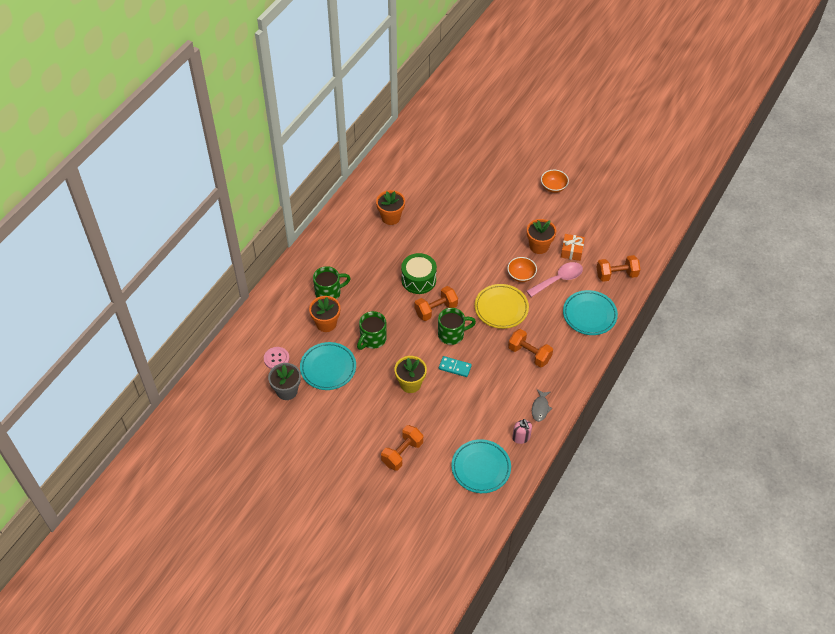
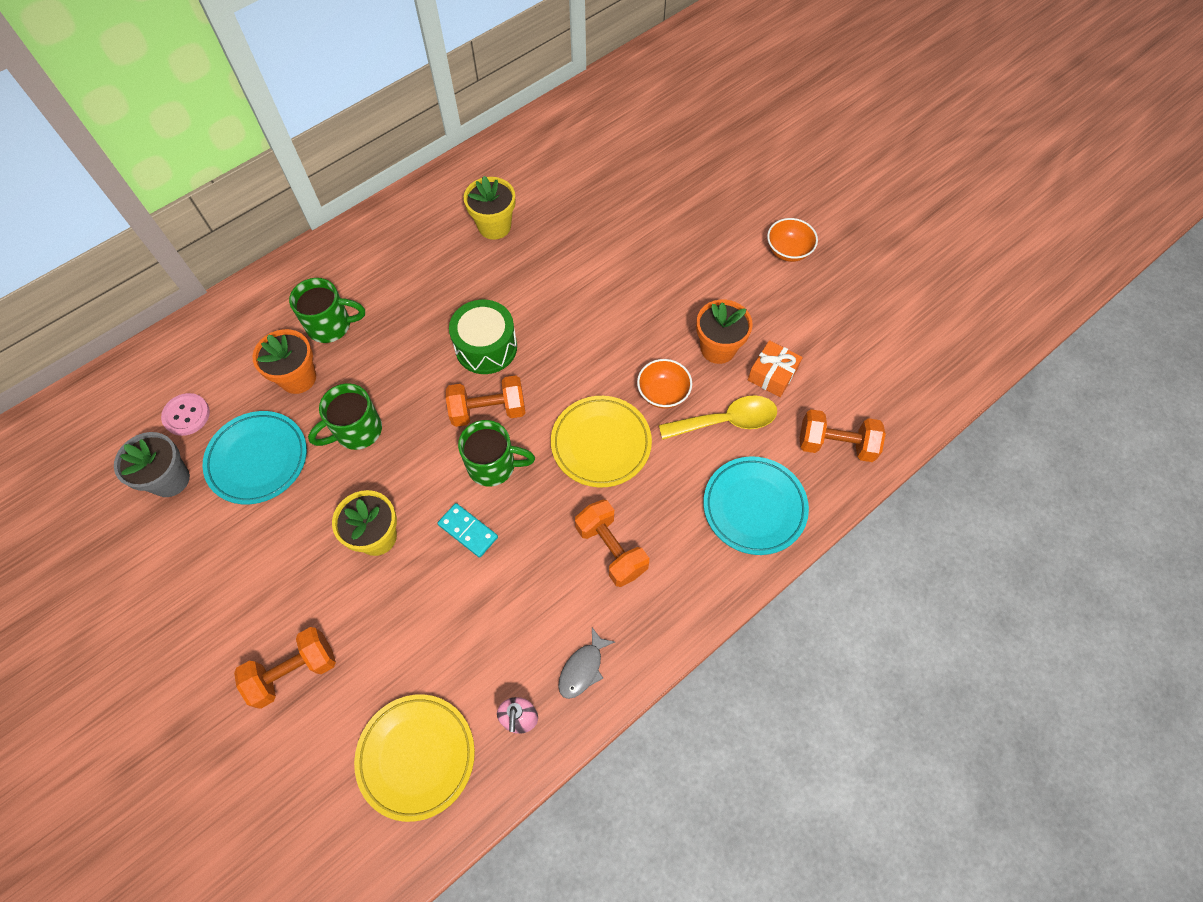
camera: 20 degrees right, 10 degrees up
(391, 217) = (494, 226): orange flower pot -> yellow flower pot
(481, 468) = (416, 756): turquoise plate -> yellow plate
(559, 279) = (726, 421): pink spoon -> yellow spoon

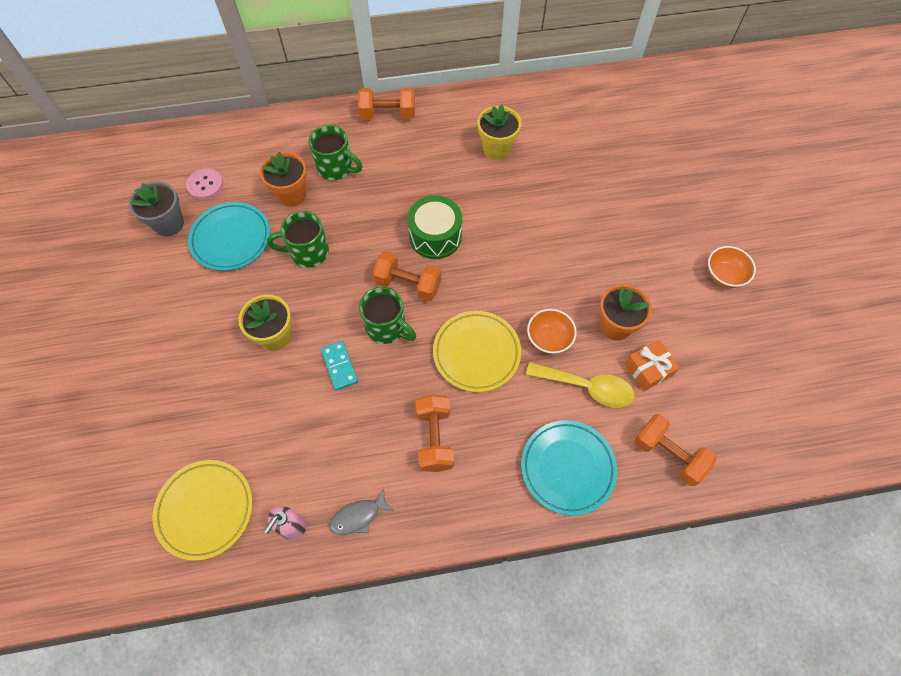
camera: 30 degrees right, 0 degrees up
(294, 671) = (164, 400): orange dumbbell -> orange dumbbell (388, 114)

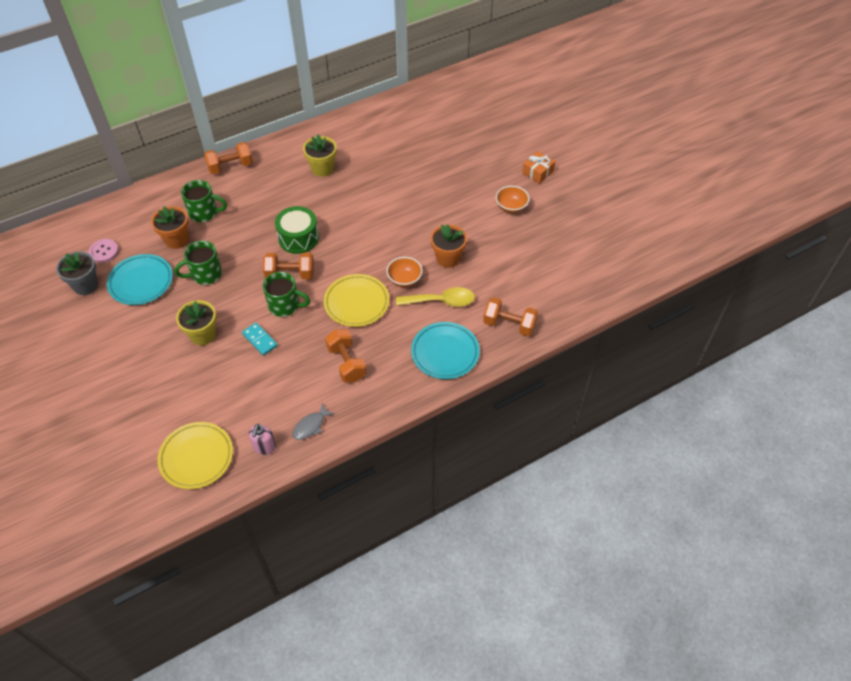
camera: 20 degrees left, 10 degrees down
(648, 369) = (479, 278): orange gift -> orange gift (537, 172)

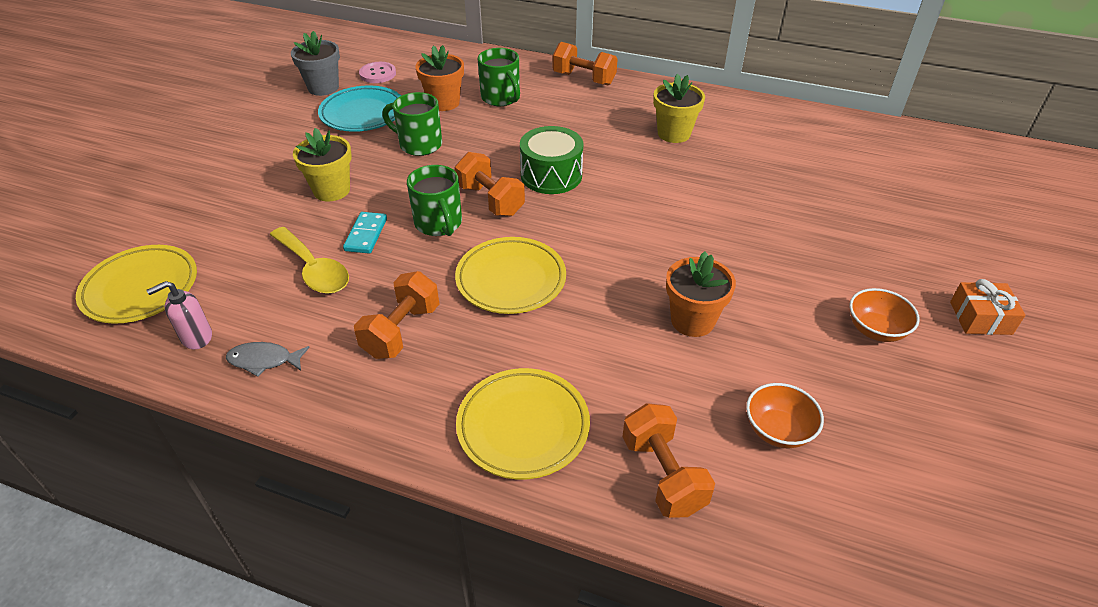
camera: 50 degrees right, 10 degrees down
(404, 279) = (602, 300): orange bowl -> orange bowl (778, 430)
(441, 301) = (611, 362): yellow spoon -> yellow spoon (314, 270)
(445, 353) = (523, 427): turquoise plate -> yellow plate

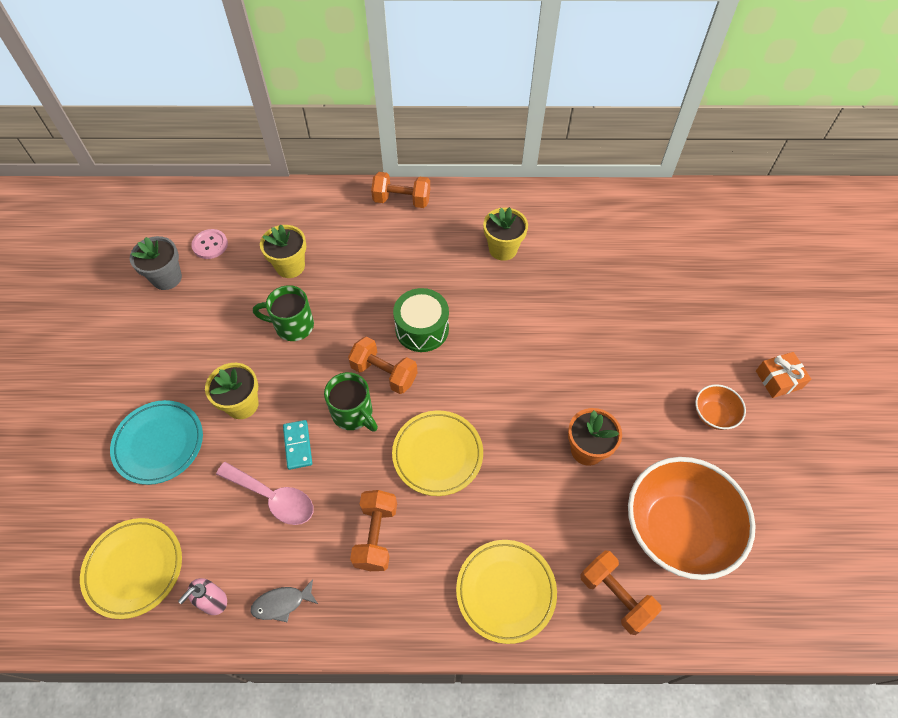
camera: 20 degrees left, 15 degrees up
(314, 270) = (273, 498): yellow spoon -> pink spoon
(363, 113) = (222, 301): turquoise plate -> turquoise plate (159, 444)
(444, 103) = (290, 266): orange flower pot -> yellow flower pot
(501, 98) = (339, 246): green mug -> none
(778, 430) = (676, 530): orange bowl -> orange bowl, size x2.23

